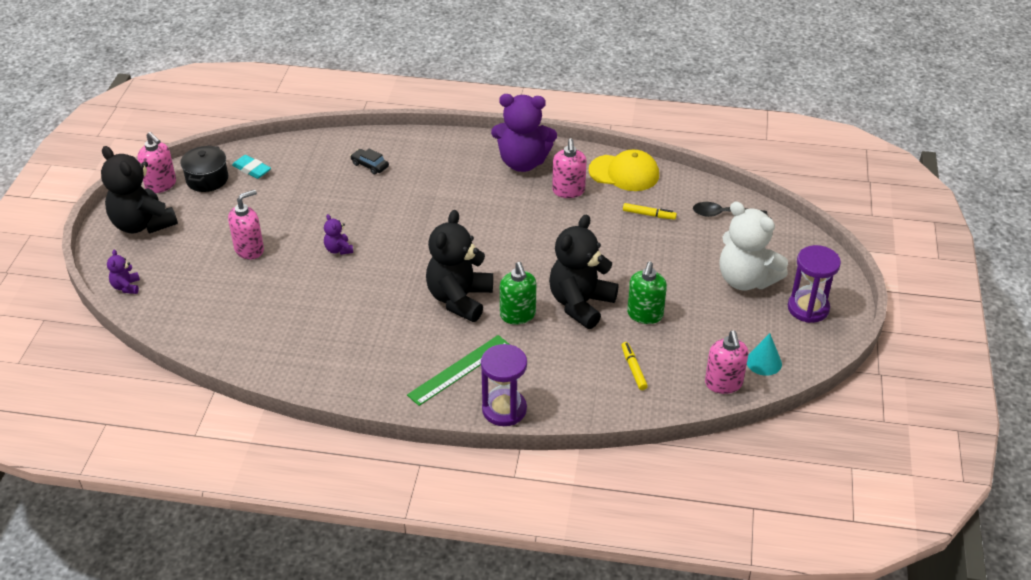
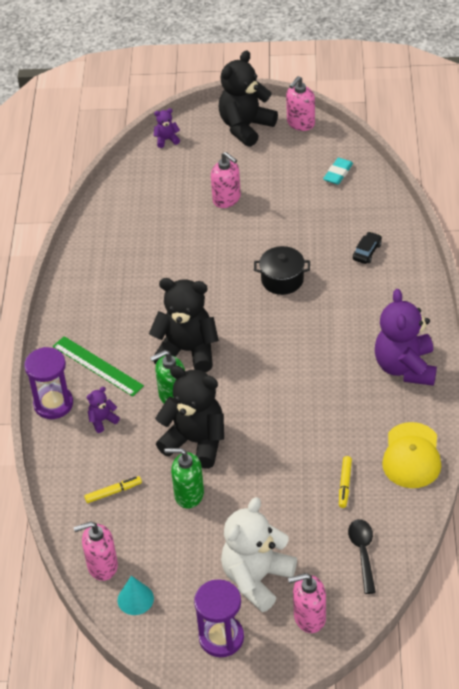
camera: 85 degrees right, 5 degrees up
(207, 179) = (316, 149): black pot -> black pot (282, 280)
(338, 249) = (239, 256): purple teddy bear -> purple teddy bear (102, 420)
(568, 191) = (367, 411): pink soap dispenser -> pink soap dispenser (309, 617)

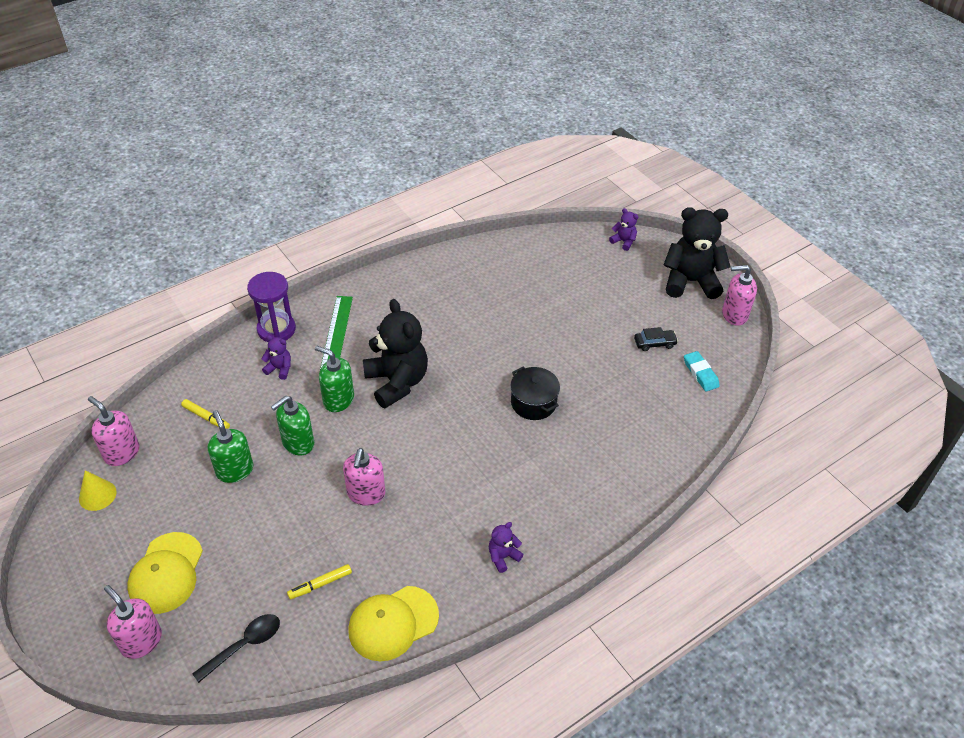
camera: 50 degrees right, 0 degrees up
(135, 599) = (97, 495): turquoise cone -> yellow cone
(196, 441) = (298, 443): black teddy bear -> green soap dispenser
(221, 637) = (84, 582): purple hourglass -> none
(227, 199) = (594, 314): pink soap dispenser -> pink soap dispenser (366, 494)
(256, 578) = (166, 573): white teddy bear -> yellow cap
(338, 173) = (700, 373): turquoise eraser -> turquoise eraser turned 75 degrees clockwise
(367, 252) = (624, 447): black car -> black car (654, 343)
(405, 367) = (503, 557): purple teddy bear -> purple teddy bear, size x0.44

